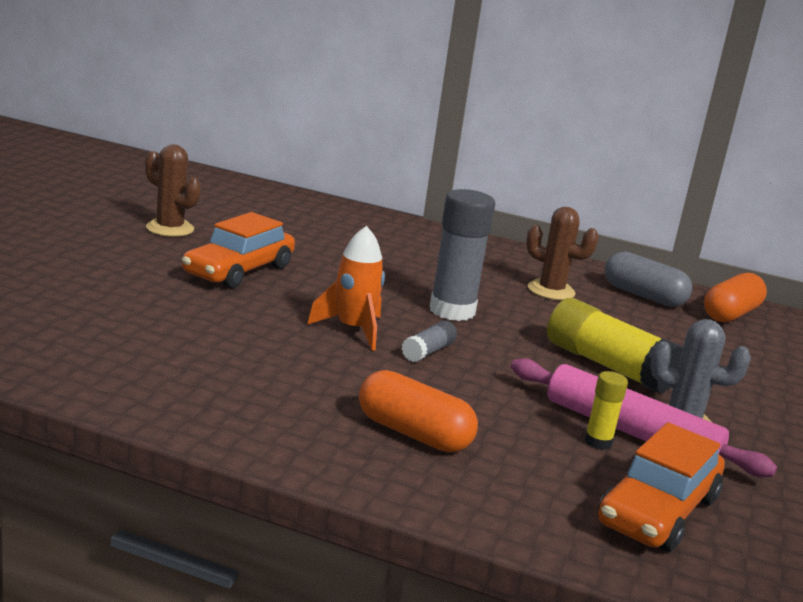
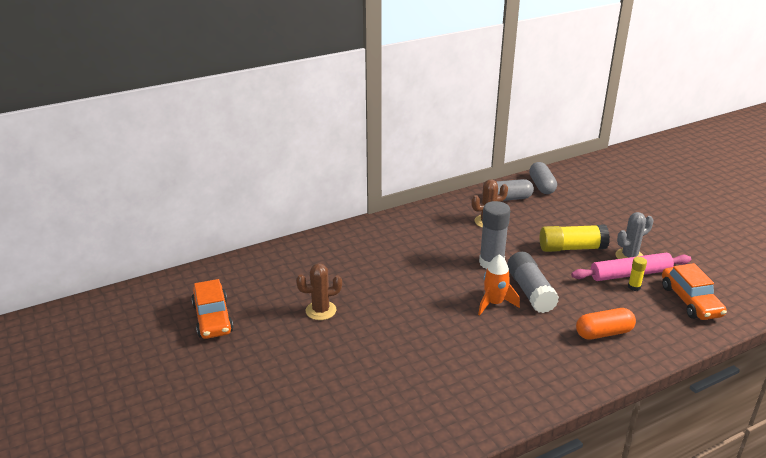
camera: 45 degrees left, 10 degrees up
(238, 271) = (399, 310): orange car -> orange car (212, 318)
(428, 352) = (530, 291): grey glue stick -> grey glue stick, size x2.06
(730, 314) = (541, 186): orange capsule -> grey capsule

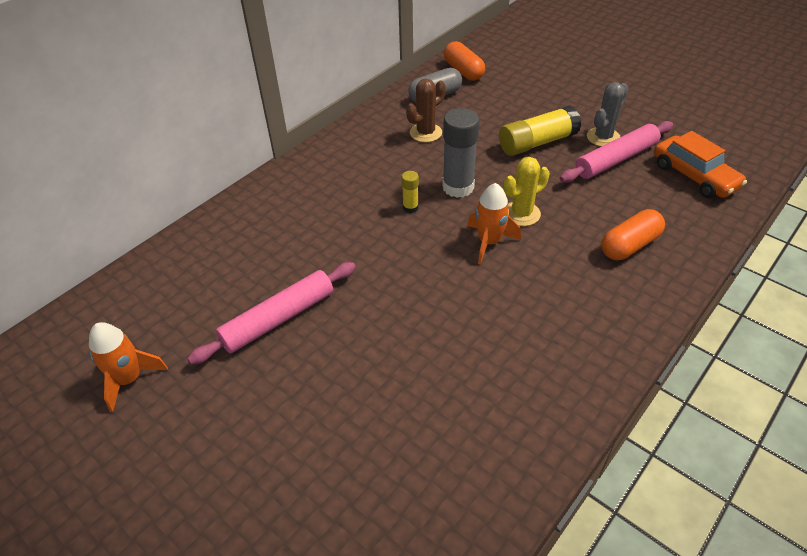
camera: 20 degrees left, 15 degrees up
(212, 318) = (129, 379): orange car -> orange rocket
(321, 310) = (278, 319): brown cactus -> pink rolling pin
(530, 291) = (521, 214): grey glue stick -> yellow cactus
(541, 186) = (463, 71): grey capsule -> orange capsule
(634, 287) = (628, 175): yellow glue stick -> yellow glue stick (410, 207)

